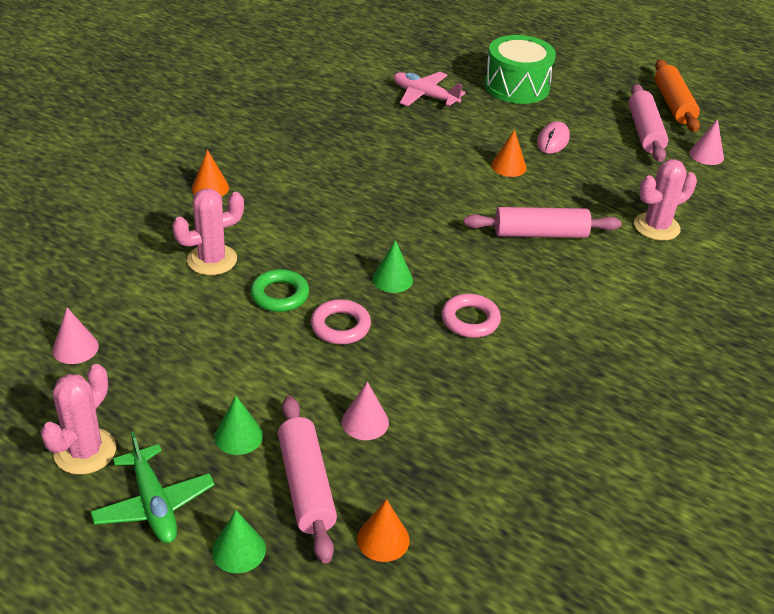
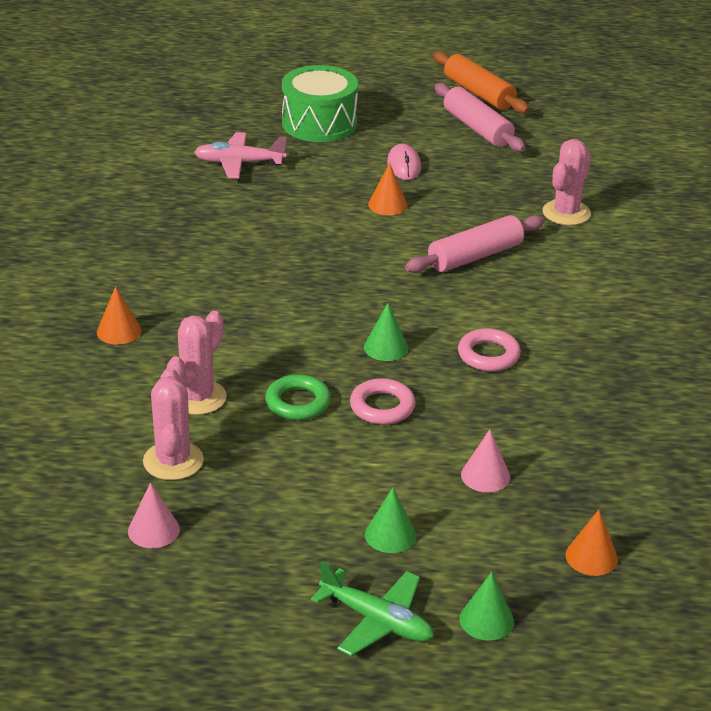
camera: 30 degrees left, 5 degrees down
(85, 451) = (267, 609): pink cactus -> pink cactus (173, 461)
(306, 486) = (489, 546): pink rolling pin -> none
(706, 155) = (549, 132): pink cone -> none

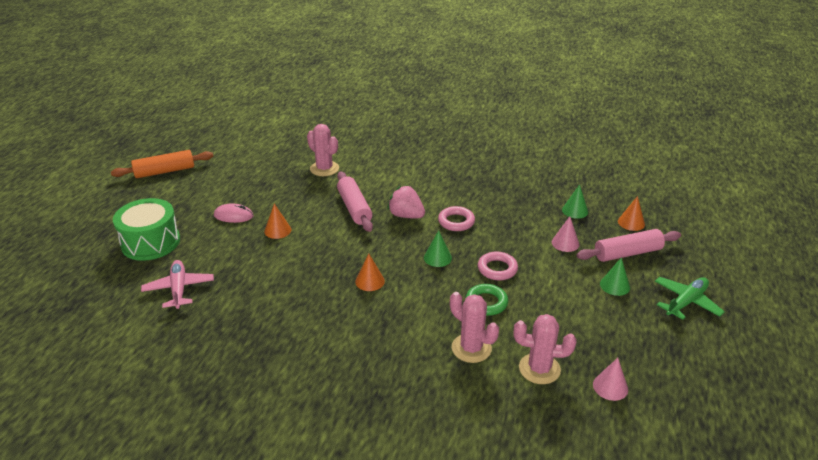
camera: 75 degrees left, 0 degrees up
(119, 331) = (379, 381): orange cone -> orange cone (370, 281)
(239, 163) = (179, 289): pink plane -> pink plane turned 150 degrees clockwise
(477, 128) = (208, 180): pink rolling pin -> pink rolling pin (627, 253)
(480, 305) = (406, 215): none -> pink strawberry
(486, 620) = (681, 264): green cone -> green cone (575, 211)

